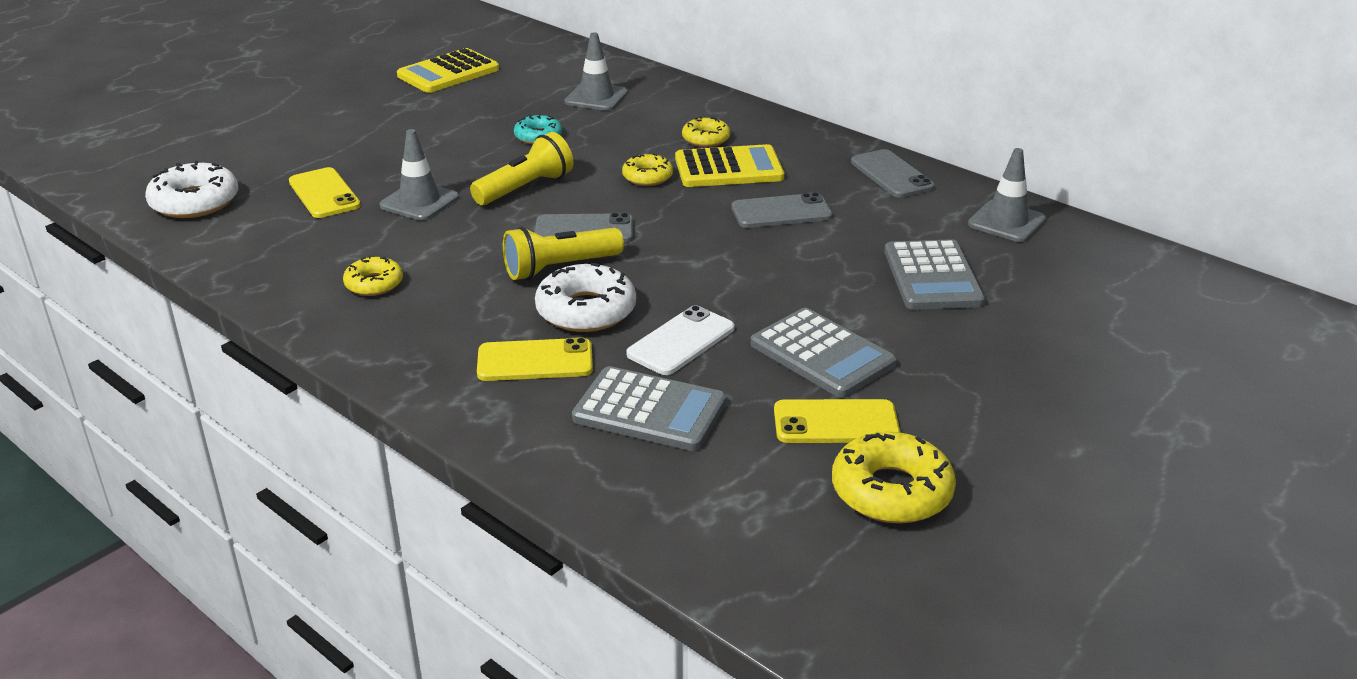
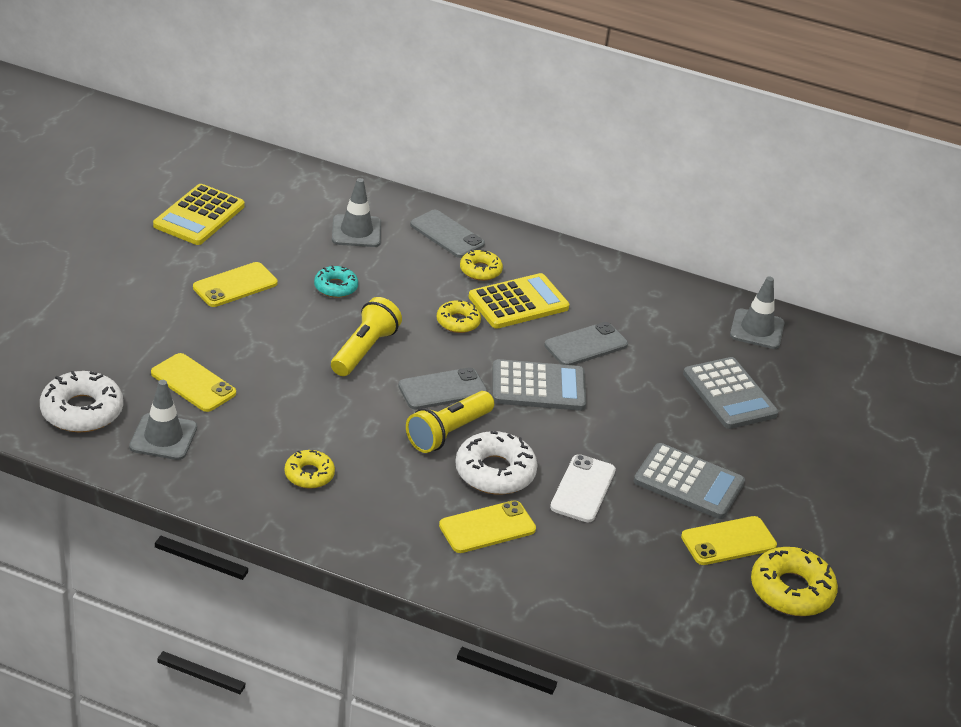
camera: 25 degrees left, 5 degrees up
(419, 202) = (284, 379): grey traffic cone -> grey traffic cone (163, 437)
(436, 125) = (235, 285): none -> yellow phone
(649, 410) = (597, 556): grey calculator -> grey calculator (538, 387)
(891, 174) = (649, 291): grey phone -> grey phone (447, 234)

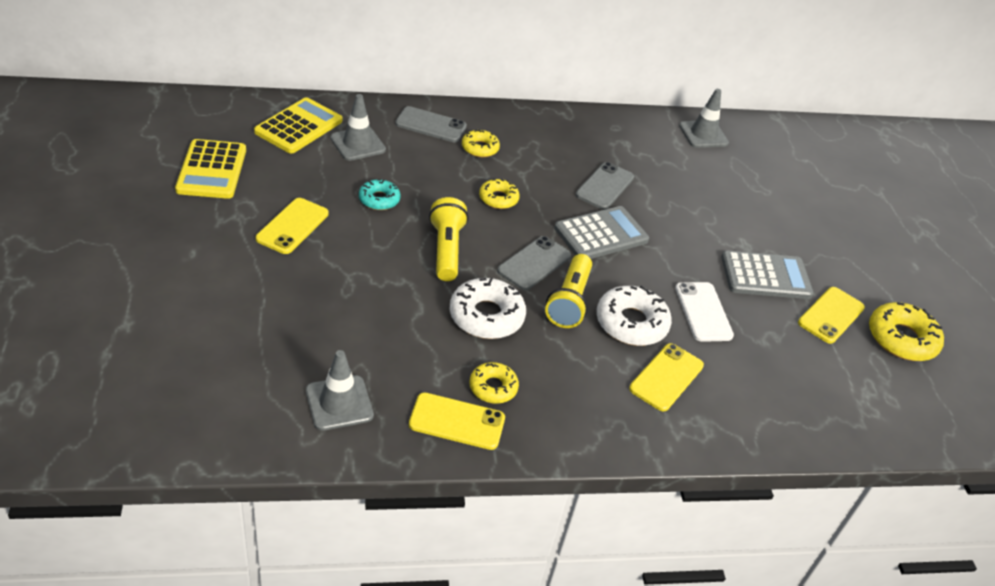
camera: 30 degrees left, 5 degrees up
(82, 411) = (242, 406): white donut -> white donut (486, 316)
(193, 383) = (326, 336): yellow phone -> yellow phone (457, 421)
(518, 302) = (529, 166): yellow calculator -> yellow calculator (299, 126)
(729, 394) = (730, 192): grey calculator -> none

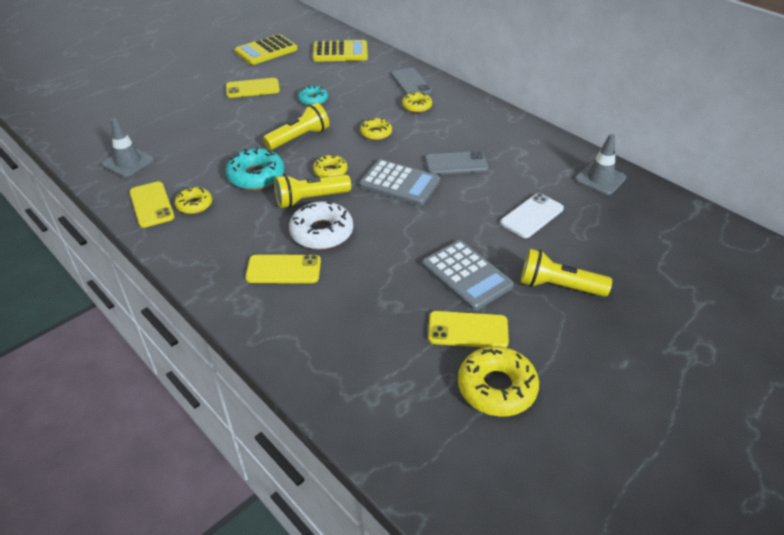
camera: 60 degrees right, 0 degrees up
(358, 144) = (353, 72): grey traffic cone -> none
(486, 316) = (256, 176): white donut -> turquoise donut
(534, 263) = (330, 171): grey phone -> yellow donut
(703, 312) = (377, 260): white phone -> white phone (532, 216)
(815, 240) = (558, 286): none -> yellow flashlight

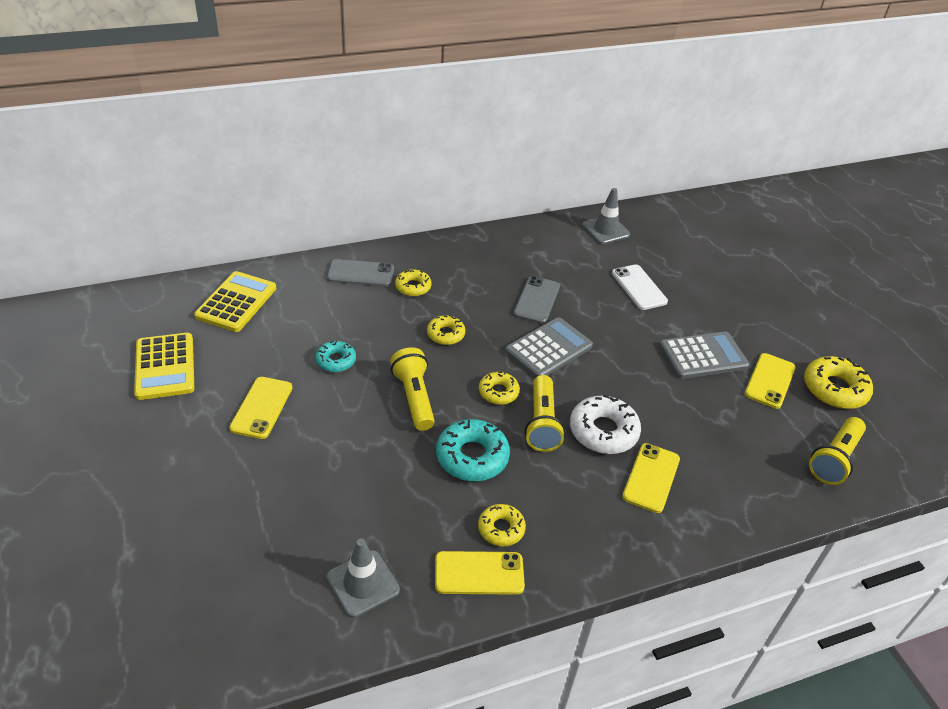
camera: 70 degrees left, 0 degrees up
(558, 286) = (733, 311): yellow flashlight -> yellow flashlight (834, 459)

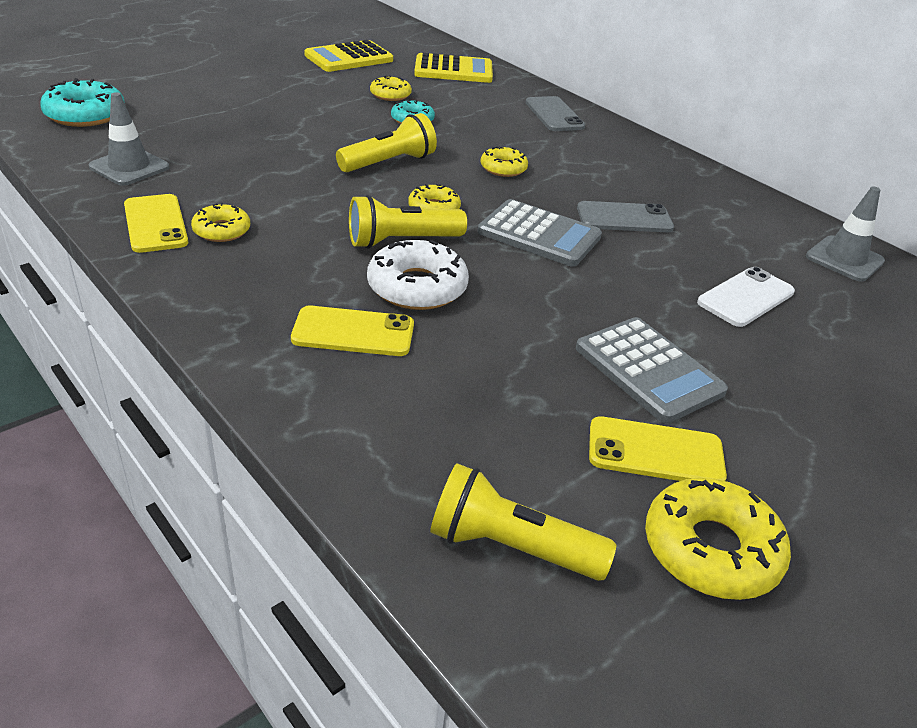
camera: 70 degrees right, 5 degrees down
(262, 408) = (325, 98): yellow phone -> none
(413, 287) = (563, 142): yellow donut -> yellow donut (390, 95)
(472, 457) = (321, 203): turquoise donut -> turquoise donut (85, 114)

